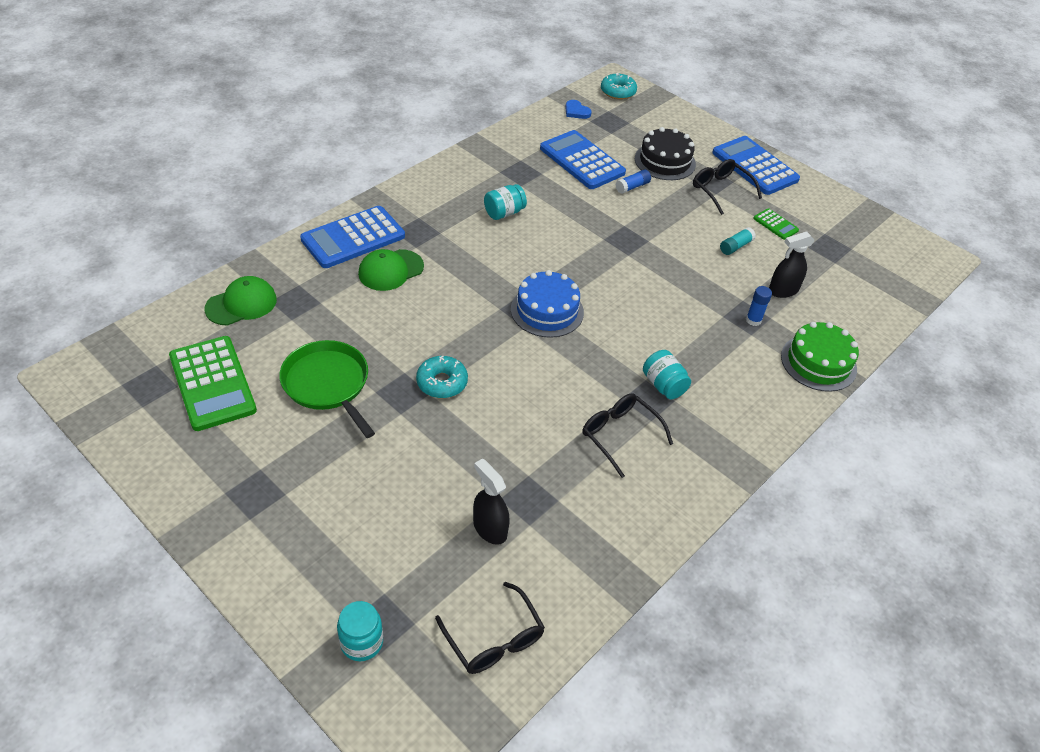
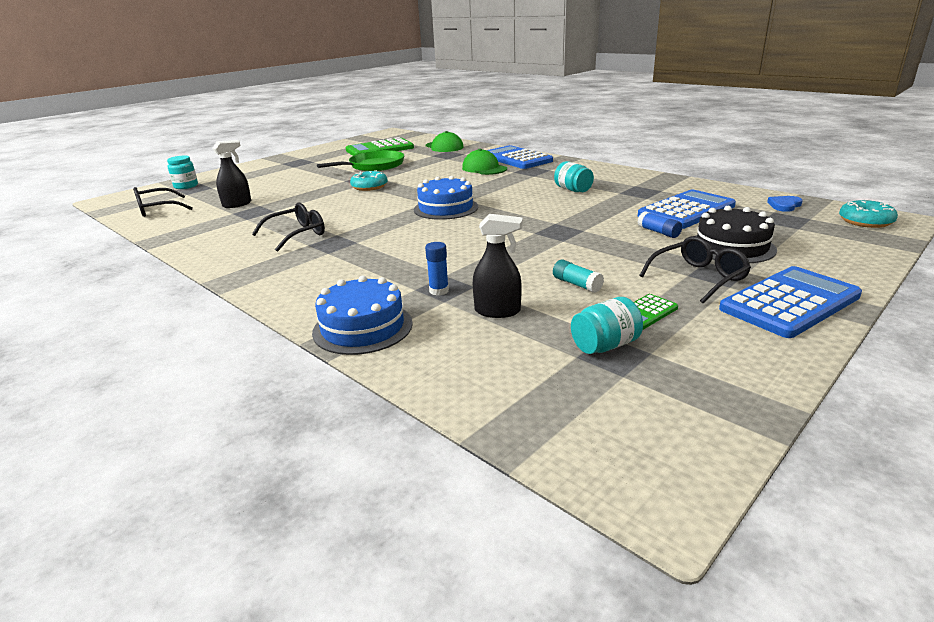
camera: 95 degrees right, 20 degrees down
(663, 385) = (348, 249): turquoise jar -> turquoise jar (605, 345)
(783, 290) = (497, 311): black spray bottle -> black spray bottle turned 120 degrees clockwise
(818, 362) = (362, 327): green cake -> blue cake

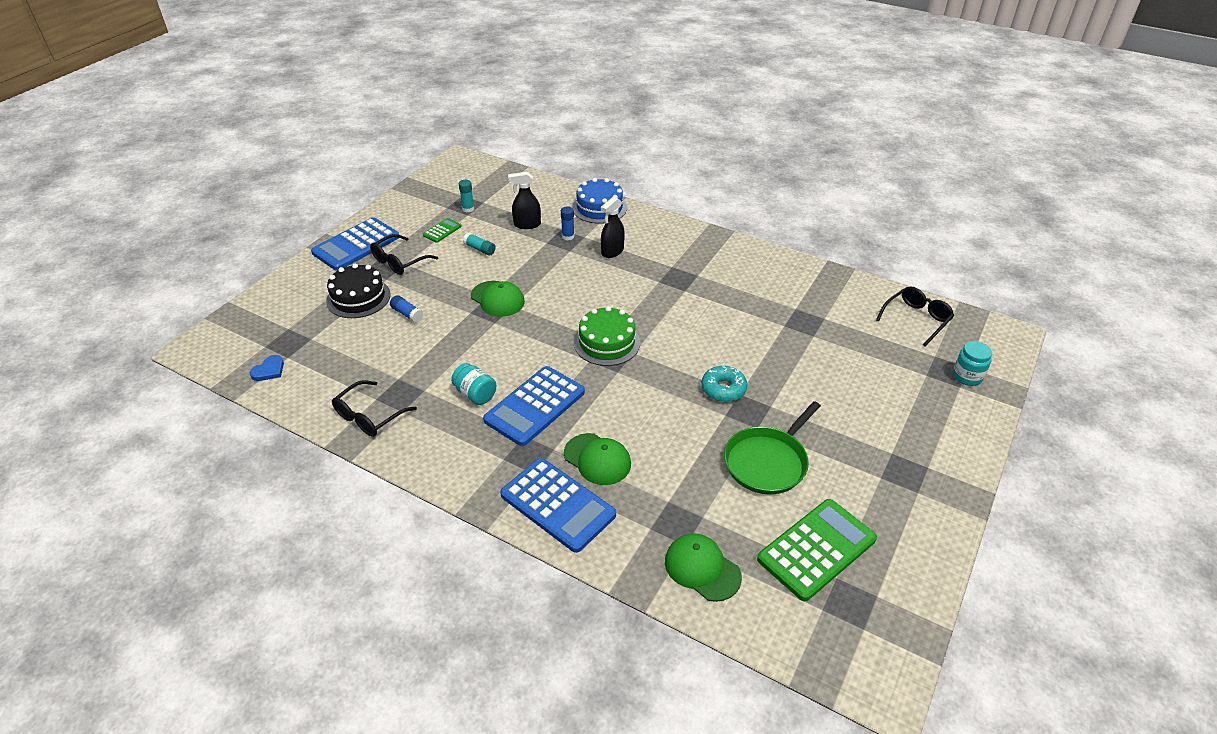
camera: 165 degrees right, 15 degrees up
(237, 204) = (841, 336): black spray bottle -> black spray bottle (612, 251)
(296, 234) = (720, 287): black glasses -> black glasses (369, 416)
(446, 208) = (607, 343): blue cake -> green cake
(551, 238) = (497, 299): none -> green cap
(605, 345) = (468, 209): turquoise jar -> turquoise glue stick
(686, 211) = (368, 353): blue calculator -> blue calculator (535, 406)
(865, 221) = (223, 344): turquoise donut -> none

